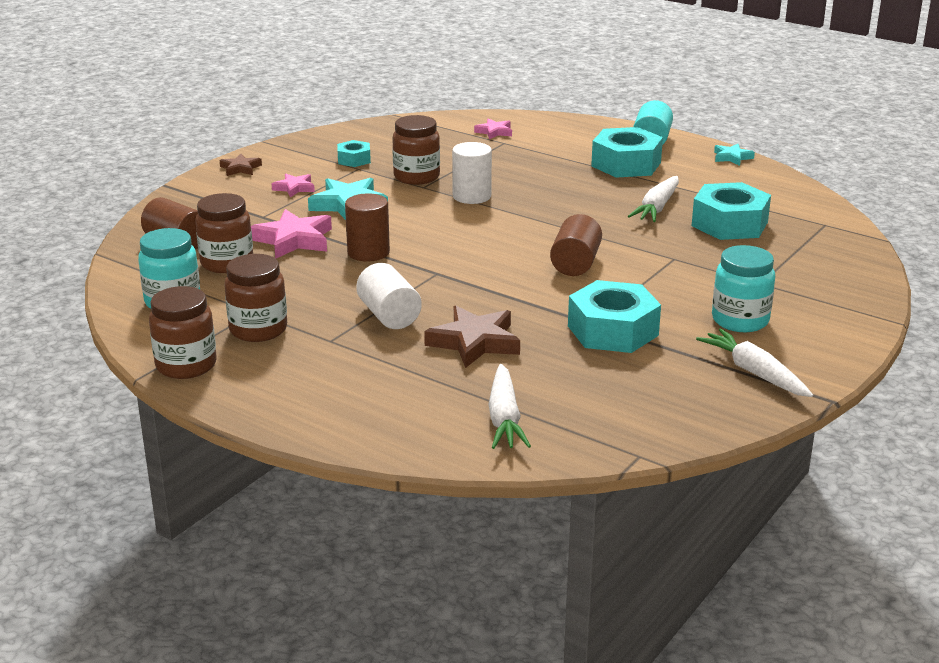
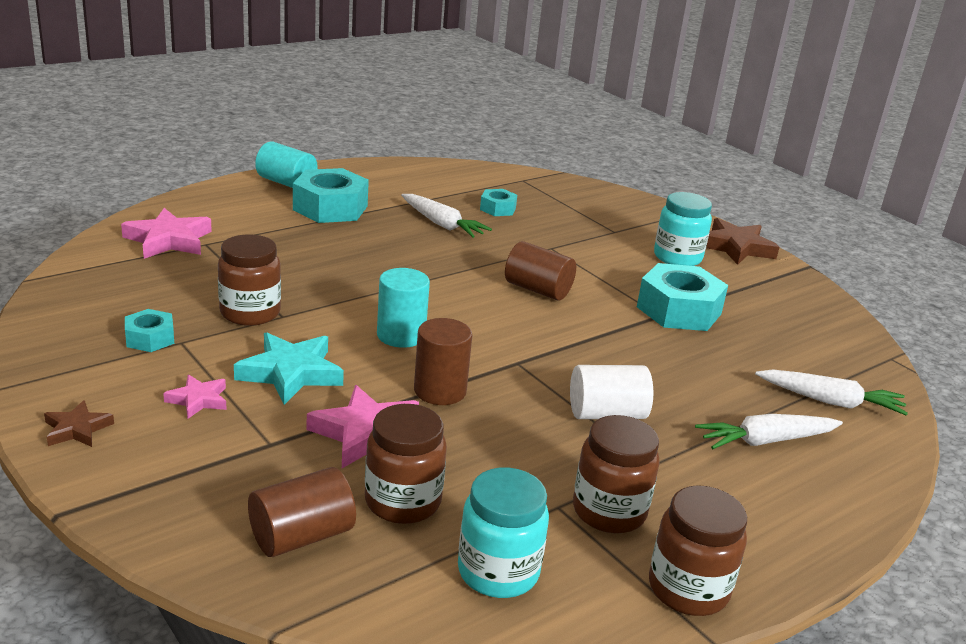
camera: 75 degrees left, 0 degrees up
(435, 227) = (401, 335): none -> turquoise cylinder
(472, 196) = (337, 296): white cylinder -> none
(475, 342) = (681, 380): brown star -> brown star (736, 247)
(494, 132) = (169, 240): pink star -> pink star, size x1.79
(729, 224) = (498, 209): turquoise nut -> turquoise nut, size x0.52
(732, 157) = (360, 167): turquoise star -> none
(754, 373) = (765, 278): white carrot -> white carrot (766, 441)

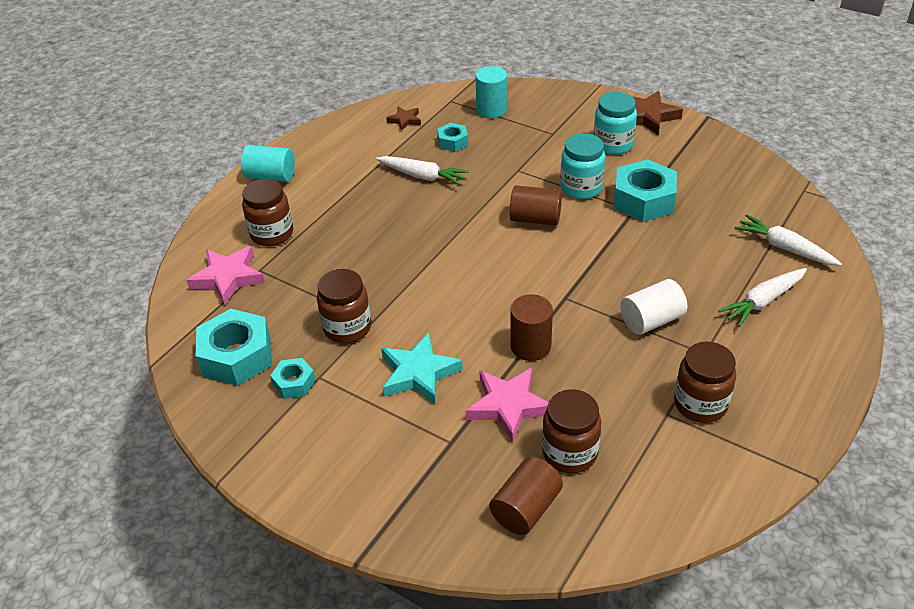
camera: 15 degrees left, 15 degrees up
(77, 429) = (310, 487): brown star -> brown star (405, 120)
(198, 400) = (373, 425): pink star -> none
(330, 208) = (326, 192): turquoise nut -> turquoise nut (237, 356)
(401, 335) = (469, 305): turquoise cylinder -> turquoise cylinder (491, 110)
(498, 572) = (662, 482): turquoise jar -> turquoise jar (581, 188)
(688, 589) = (779, 445): brown jar -> brown jar (272, 234)
(830, 401) = (785, 248): white carrot -> white carrot turned 135 degrees counterclockwise

